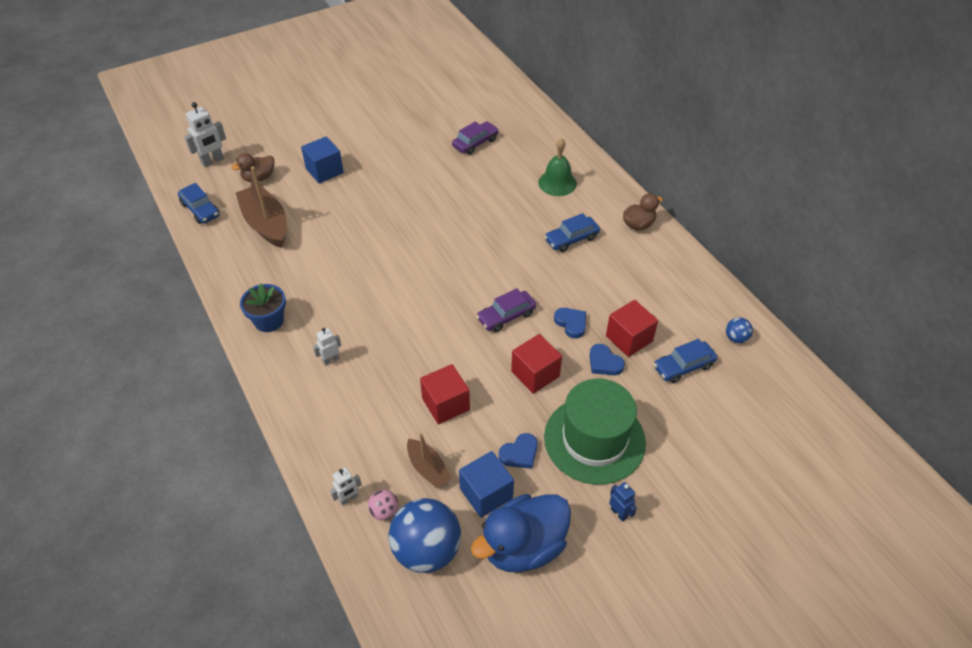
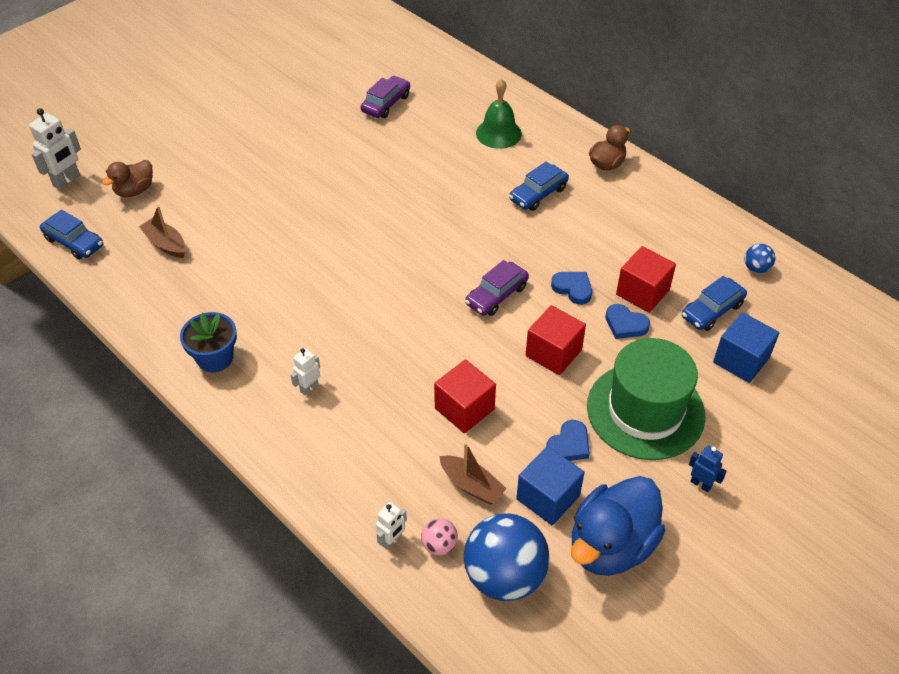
camera: 15 degrees left, 0 degrees up
(266, 224) = (166, 244): brown boat -> brown boat, size x0.56
(324, 171) = (215, 167): blue cube -> blue cube (741, 360)

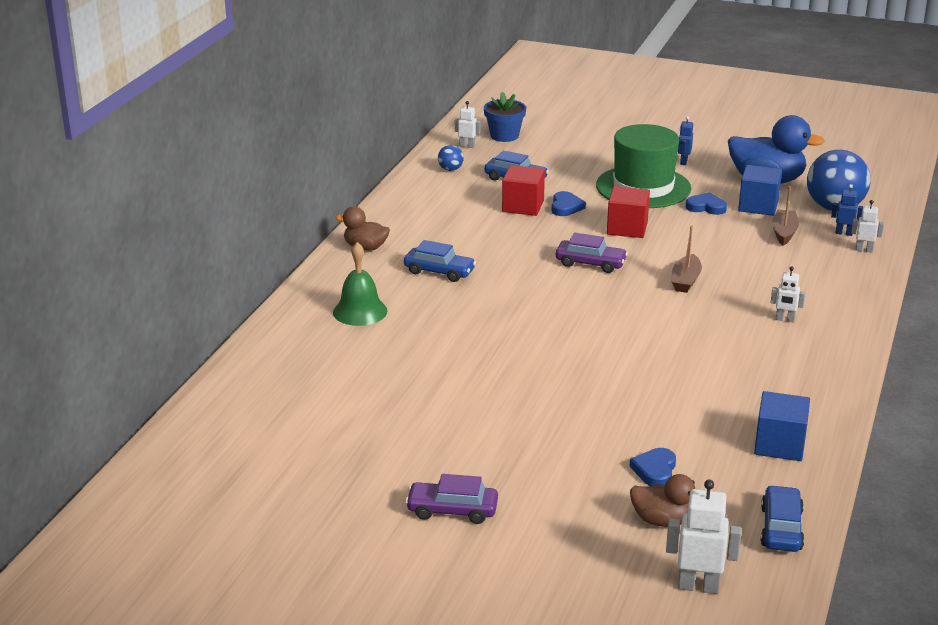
camera: 115 degrees left, 20 degrees down
(166, 244) = (716, 461): brown boat -> brown boat (685, 281)
(215, 358) = (812, 375): blue flower pot -> blue flower pot (504, 136)
(386, 103) = (357, 393): purple car -> purple car (452, 510)
(439, 545) = (843, 233): pink ball -> blue robot
(464, 409) = (722, 250): red cube -> none
(573, 288) = (548, 233): blue heart -> blue heart (655, 470)
(741, 360) = (557, 163): blue cube -> blue cube (779, 445)
(816, 301) = (467, 146): none -> white robot

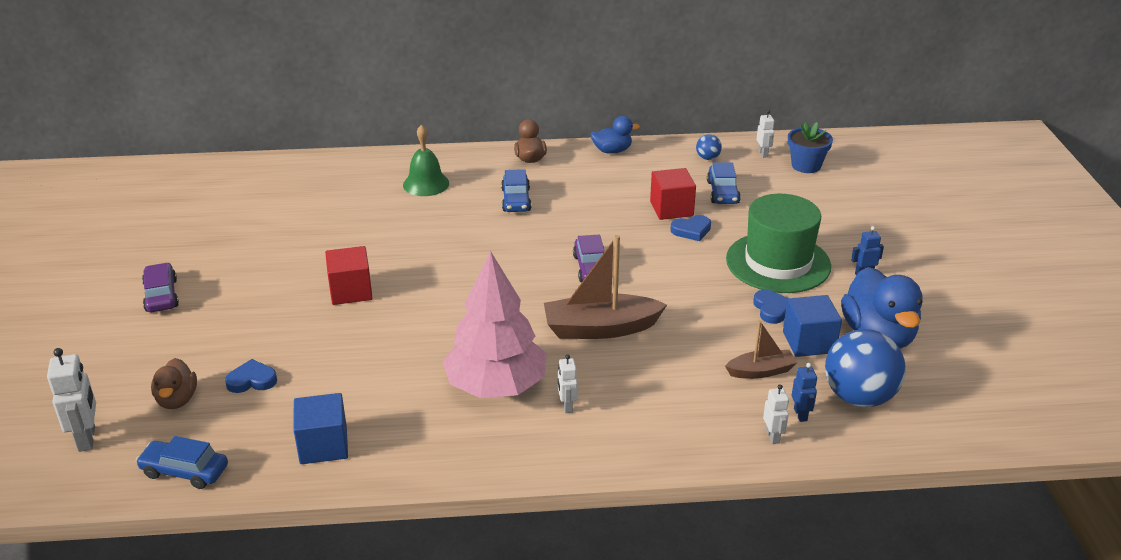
camera: 65 degrees right, 5 degrees up
(392, 206) = (612, 151): none -> blue duck
(627, 228) = (680, 272): red cube -> red cube (351, 291)
(685, 281) = (600, 328): brown boat -> brown boat, size x1.78
(739, 345) = (496, 386): none -> pink tree
(781, 528) = (184, 471): blue car -> blue car turned 150 degrees counterclockwise

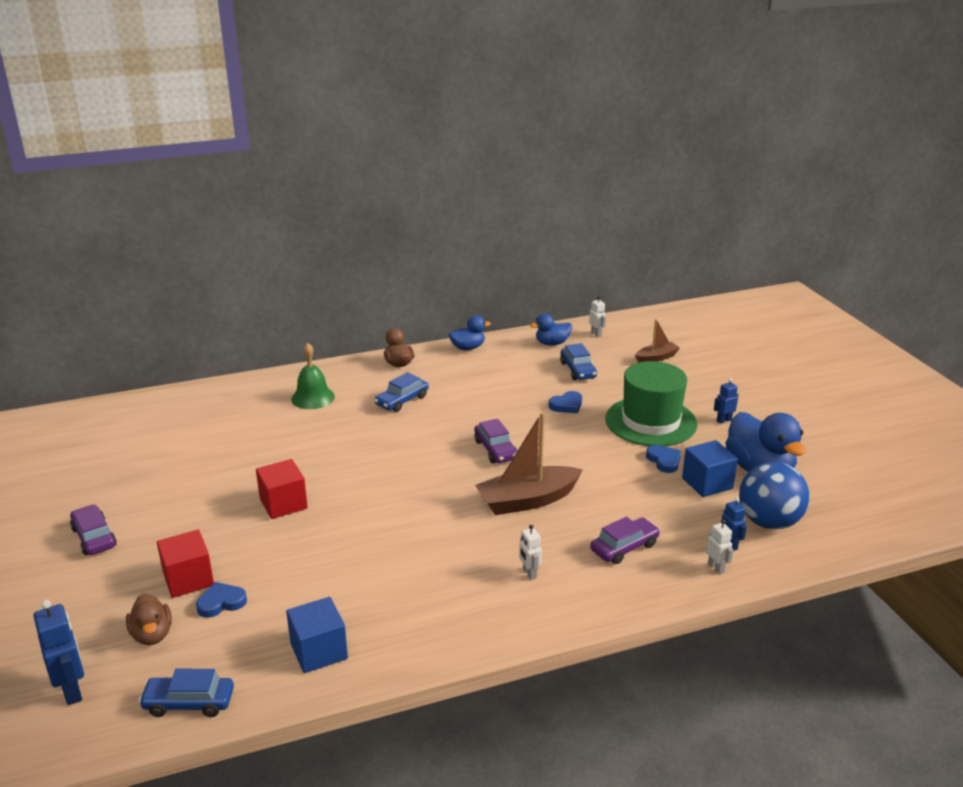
camera: 15 degrees left, 5 degrees down
(87, 439) = (72, 691): white robot -> blue robot
(496, 386) = (458, 567): pink tree -> none
(516, 200) = (402, 400): blue car -> blue car turned 60 degrees clockwise
(671, 209) = (541, 389): red cube -> red cube (188, 579)
(681, 397) = (624, 547): none -> purple car
(707, 158) = (552, 343): blue ball -> blue duck
(761, 371) = (680, 514): brown boat -> brown boat (656, 358)
(806, 165) = (635, 339): blue flower pot -> none

